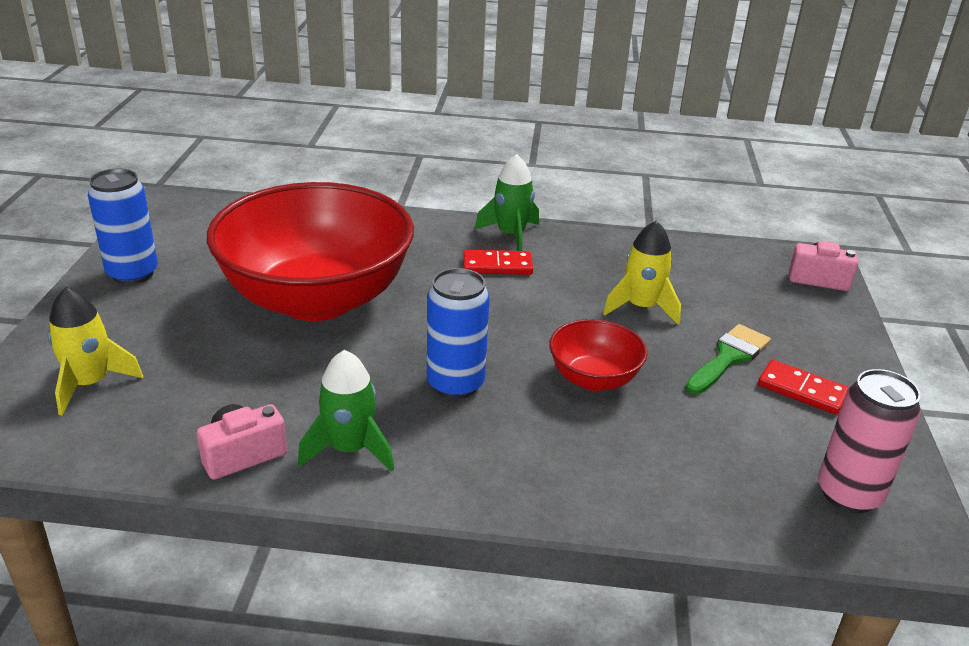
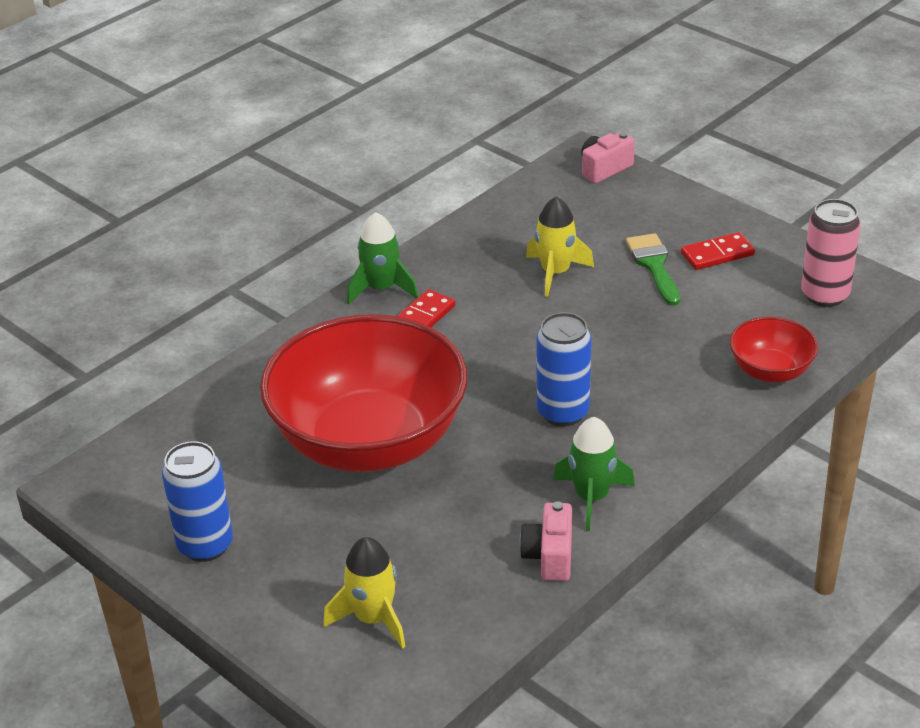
camera: 50 degrees left, 5 degrees up
(593, 379) = (619, 341): red bowl -> red bowl (770, 371)

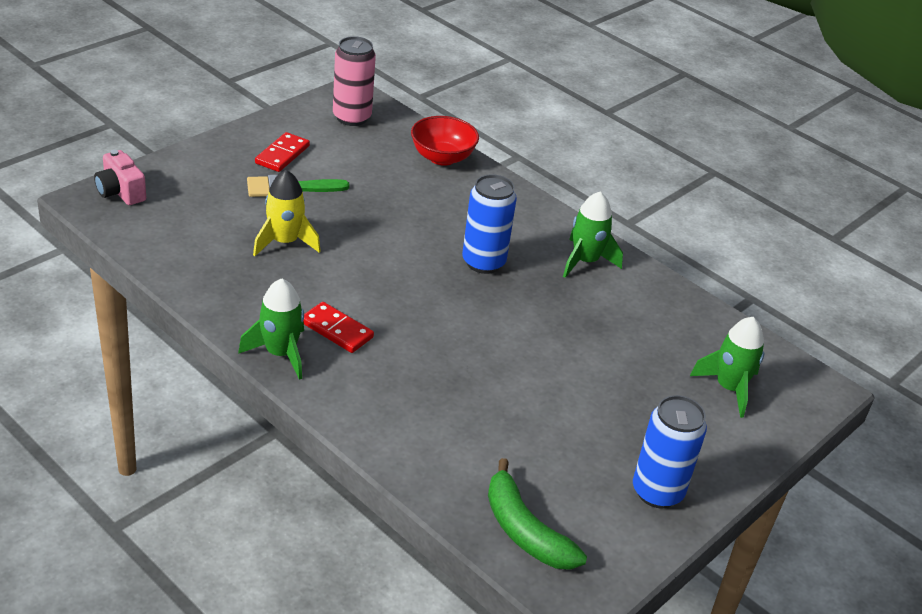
camera: 95 degrees left, 0 degrees up
(157, 450) = (525, 531): none -> green banana
(369, 442) = (516, 377): red bowl -> none
(373, 618) = (729, 388): yellow rocket -> green rocket
(549, 556) = (650, 289): pink camera -> none
(717, 254) = (282, 155): red domino -> red domino turned 45 degrees clockwise

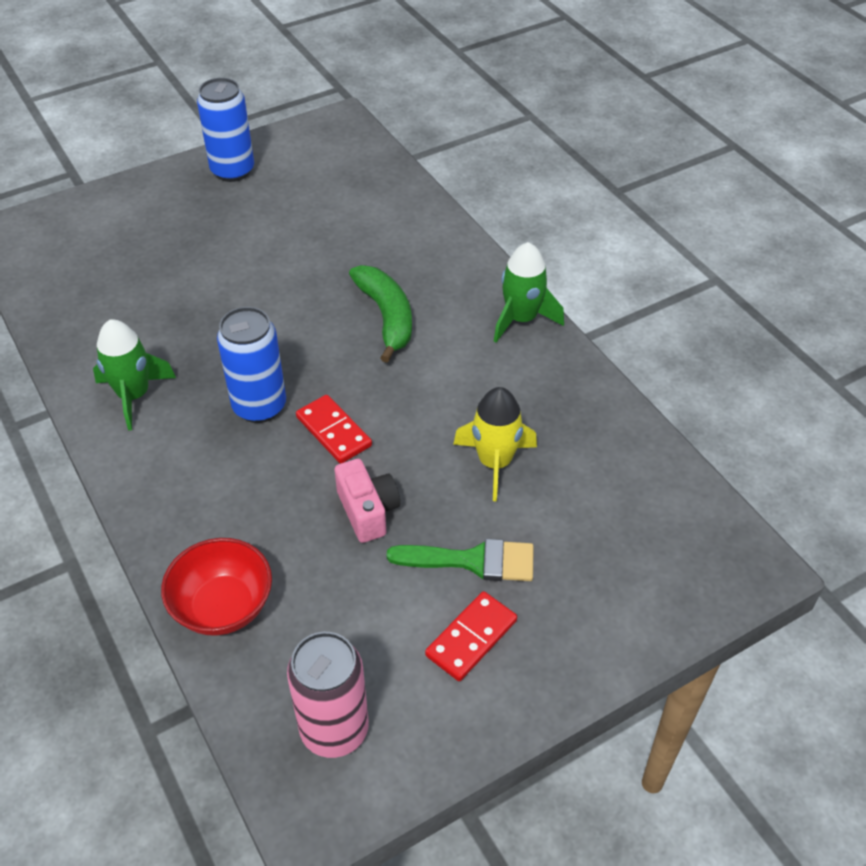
camera: 160 degrees left, 10 degrees up
(120, 192) = (711, 576): pink camera -> pink camera (367, 511)
(337, 330) = (458, 338): red domino -> red domino (333, 431)
(525, 531) = (355, 159): green banana -> green banana (386, 317)
(729, 388) = (97, 240): green rocket -> none

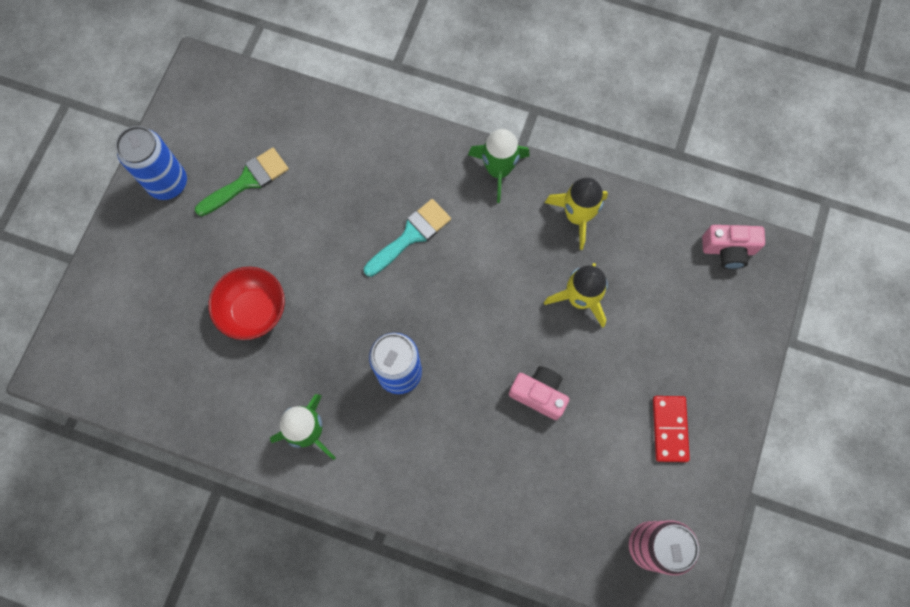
camera: 40 degrees left, 25 degrees up
(223, 606) = (519, 527): red bowl -> red bowl (253, 310)
(333, 431) = (464, 354): red domino -> none
(386, 317) = (411, 235): green banana -> turquoise brush
(473, 561) = (627, 378): green brush -> green brush (247, 181)
(563, 397) = (577, 216): none -> yellow rocket
(704, 525) = (728, 250): none -> pink camera

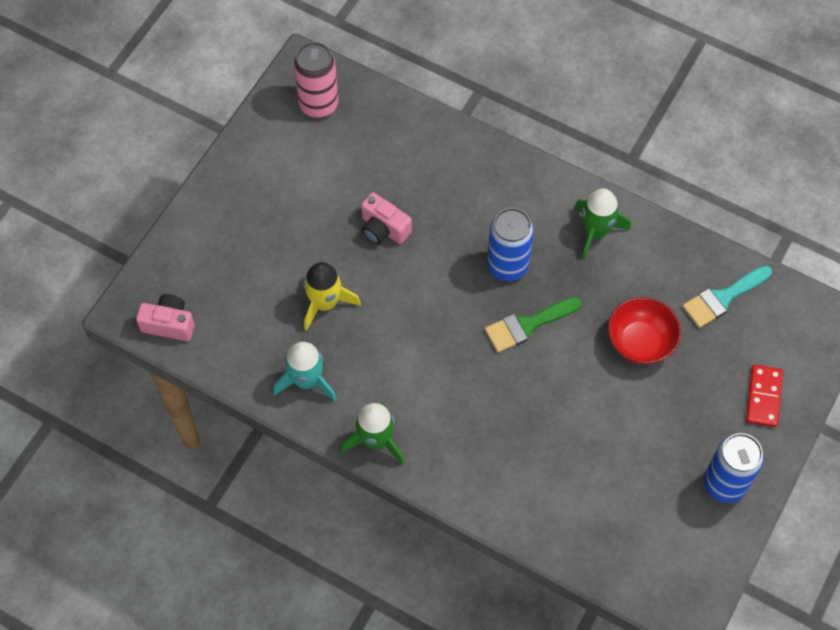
camera: 170 degrees left, 10 degrees down
(247, 181) = (640, 472): green brush -> green brush (527, 325)
(411, 235) = (477, 388): turquoise brush -> turquoise brush (722, 298)
(577, 216) = (307, 380): yellow rocket -> turquoise rocket
(669, 429) = (275, 184): red domino -> red domino (763, 397)

